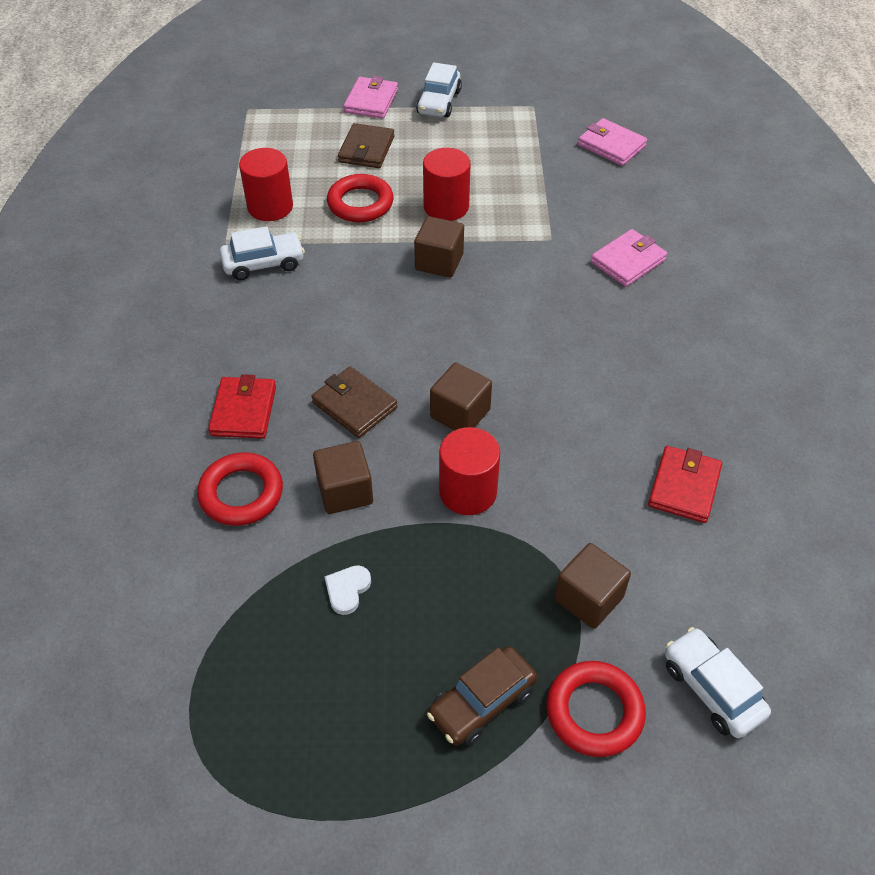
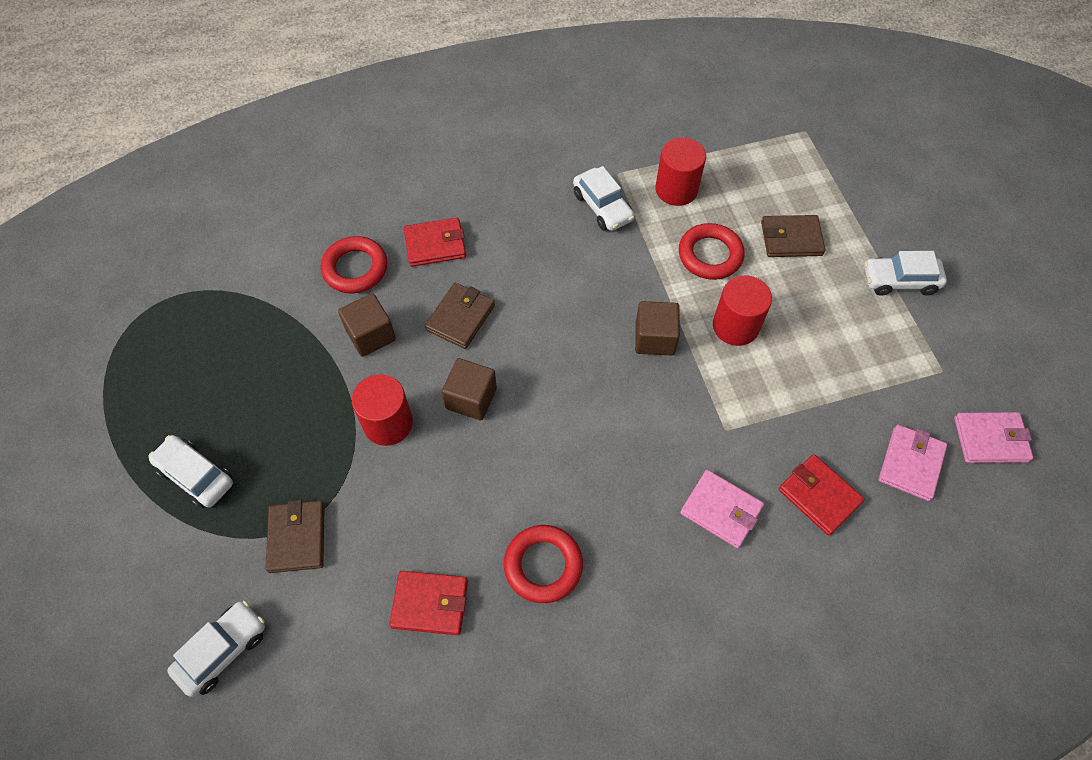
camera: 75 degrees right, 10 degrees up
(347, 590) = (280, 361): white heart -> none
(371, 101) = (869, 222): pink wallet -> pink wallet (990, 439)
(482, 702) = (196, 476): brown car -> white car
(588, 598) = (297, 538): brown cube -> brown wallet
(594, 712) = (194, 559): red ring -> red ring (543, 565)
(627, 201) = (819, 496): none -> red wallet

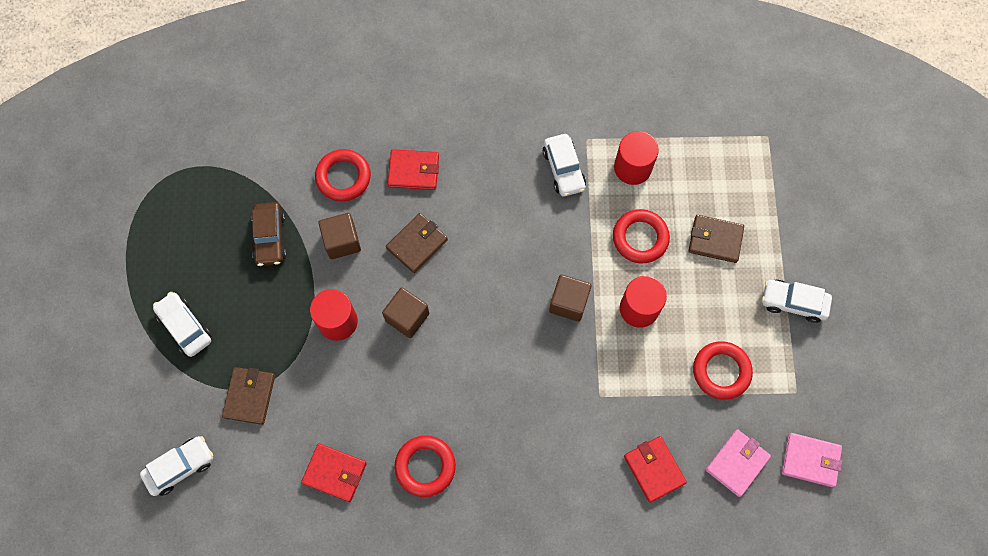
camera: 15 degrees right, 10 degrees up
(283, 350) = (270, 238): none -> brown car
(721, 510) = (573, 460): pink wallet -> none
(852, 369) = (721, 371): none -> red ring

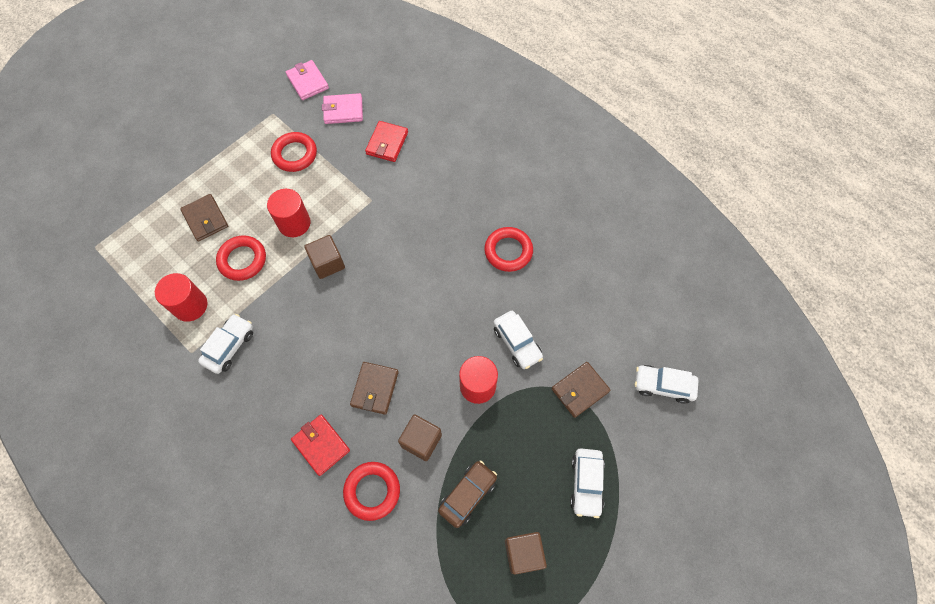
camera: 135 degrees left, 5 degrees down
(334, 473) = (565, 295): red wallet -> none
(407, 317) = (431, 346): brown cube -> brown cube (523, 553)
(417, 244) = (375, 389): brown wallet -> brown wallet turned 75 degrees counterclockwise
(793, 303) = (214, 151): white car -> white car (517, 343)

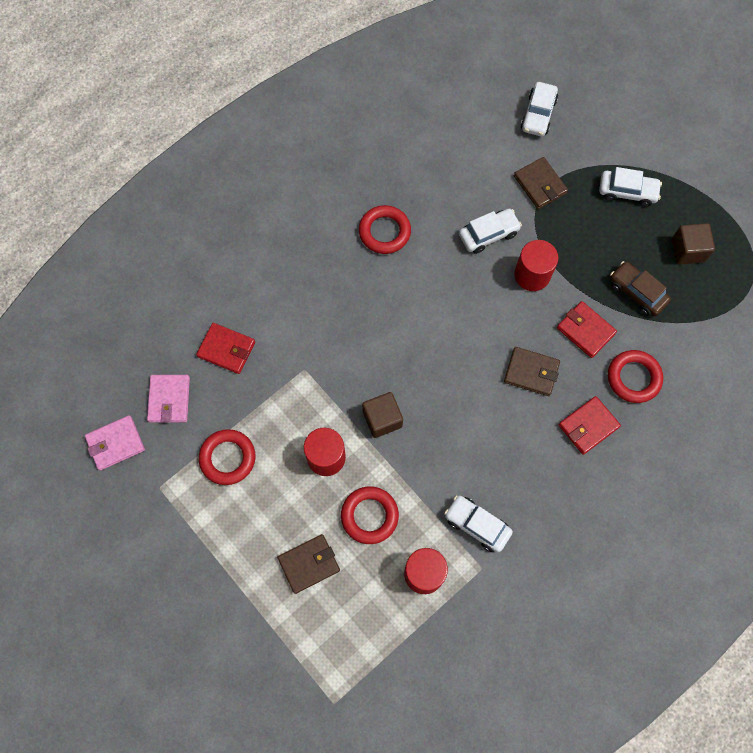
camera: 85 degrees left, 5 degrees up
(421, 440) = (585, 330): brown cube -> red wallet

